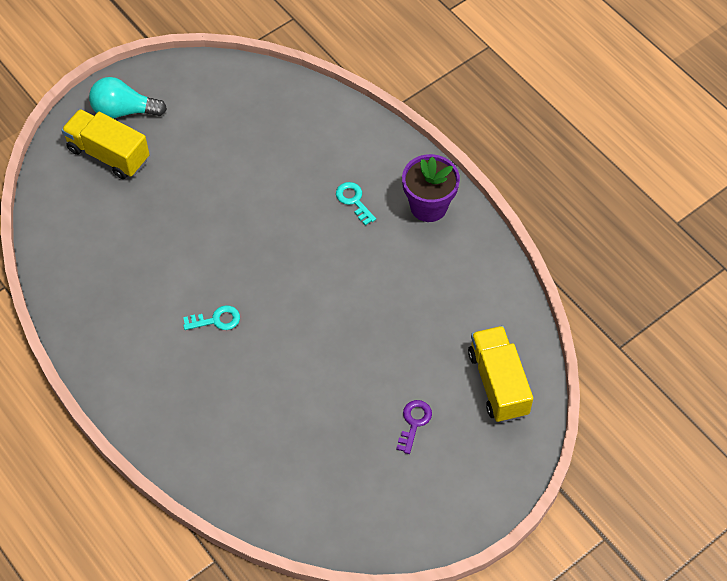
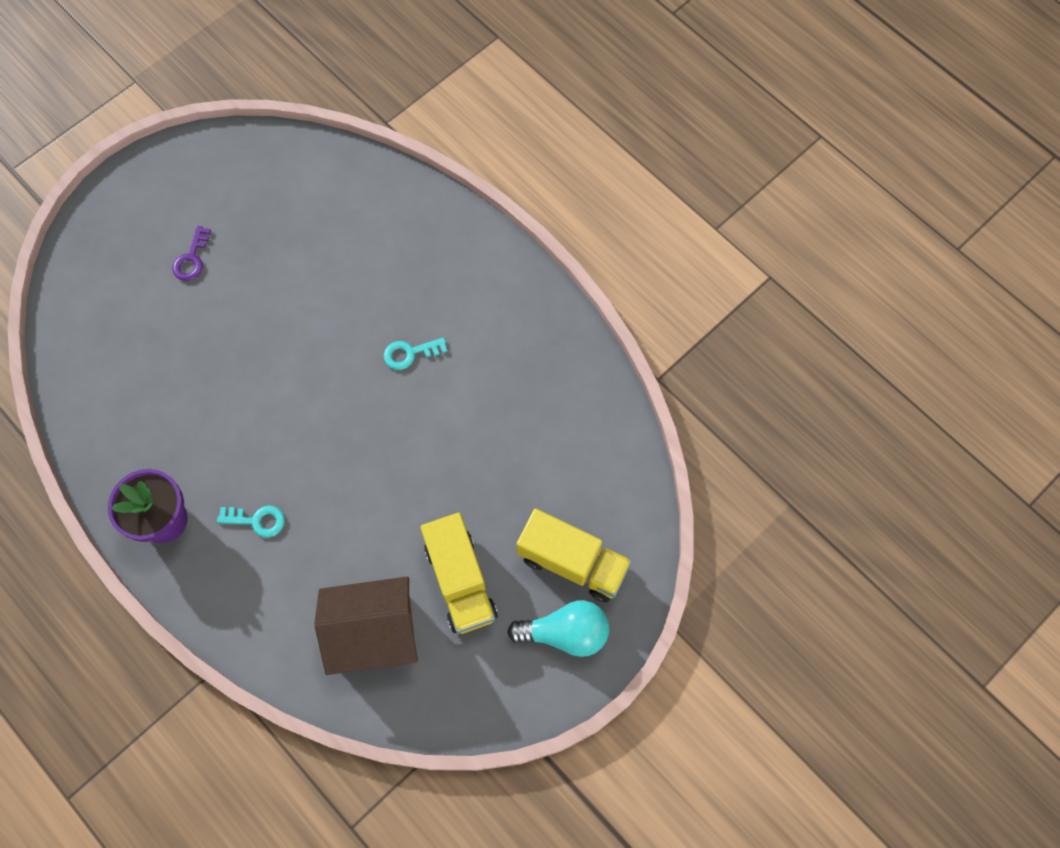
camera: 175 degrees right, 10 degrees up
(267, 121) = (374, 633): none -> brown house
(354, 201) = (257, 520): turquoise key -> turquoise key turned 45 degrees counterclockwise
(498, 383) = (99, 307): yellow truck -> yellow truck (460, 581)

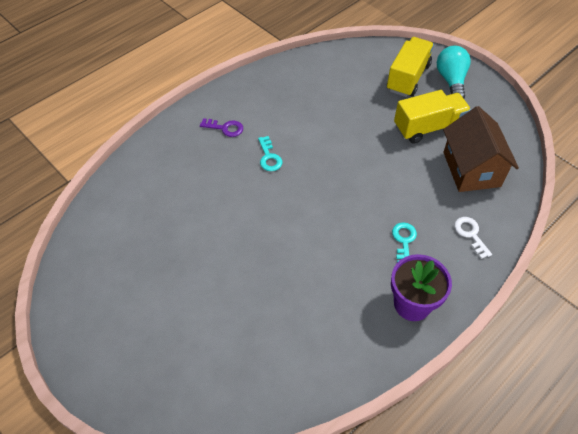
camera: 90 degrees left, 15 degrees down
(192, 259) = (176, 307): purple key -> purple key (225, 128)
(259, 611) = (470, 234): none -> white key

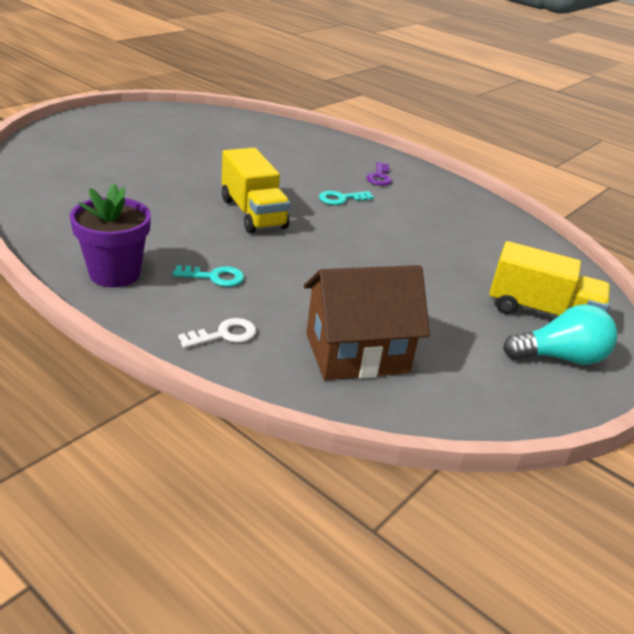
camera: 80 degrees right, 20 degrees down
(428, 127) = (436, 320): yellow truck -> yellow truck (253, 213)

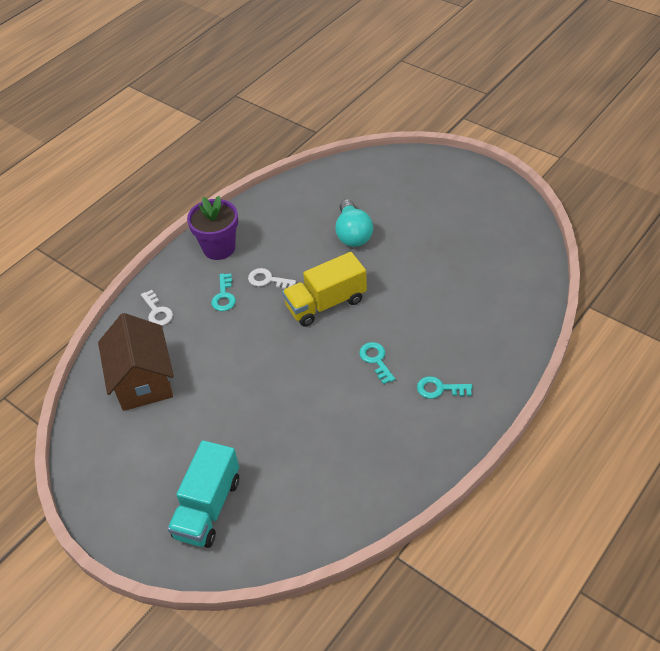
camera: 95 degrees right, 15 degrees up
(198, 244) = (268, 280): none -> white key
(379, 177) = (439, 389): purple key -> turquoise key
(541, 312) = (208, 507): yellow truck -> turquoise truck
(560, 357) = (146, 511): turquoise light bulb -> turquoise light bulb (353, 234)

